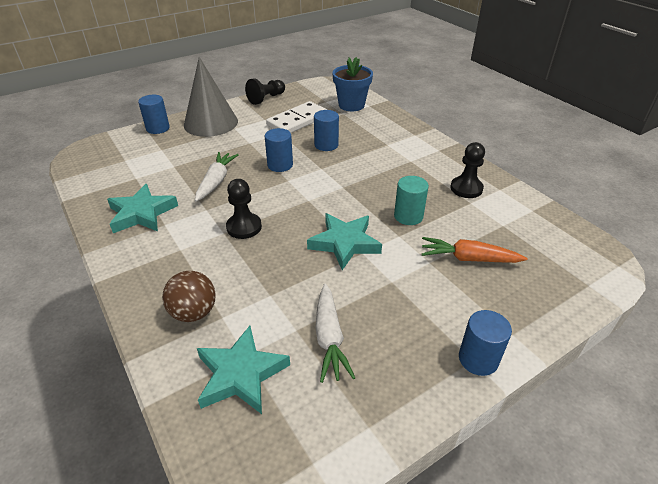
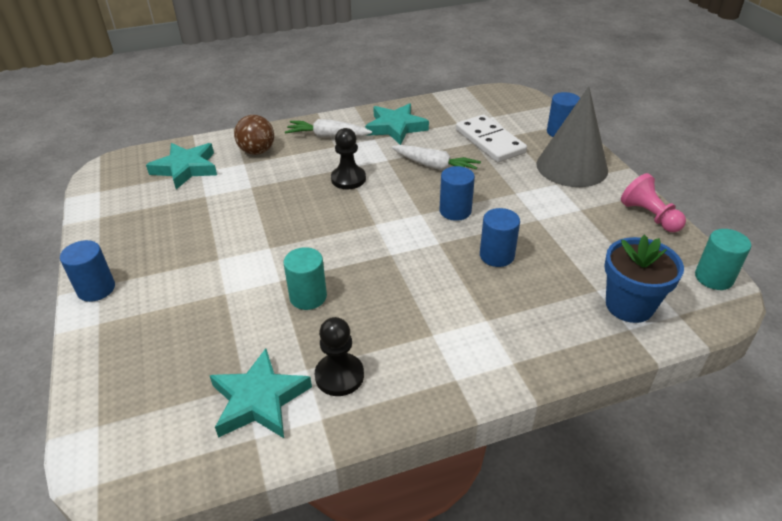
camera: 105 degrees right, 0 degrees up
(266, 98) = (649, 216): black pawn -> pink pawn
(298, 121) = (572, 238): white domino -> white domino (489, 141)
(318, 85) = (713, 278): none -> turquoise cylinder
(329, 338) = (184, 211): white carrot -> white carrot (327, 136)
(344, 243) = (289, 238): turquoise star -> turquoise star (259, 400)
(468, 258) = (210, 327): orange carrot -> none

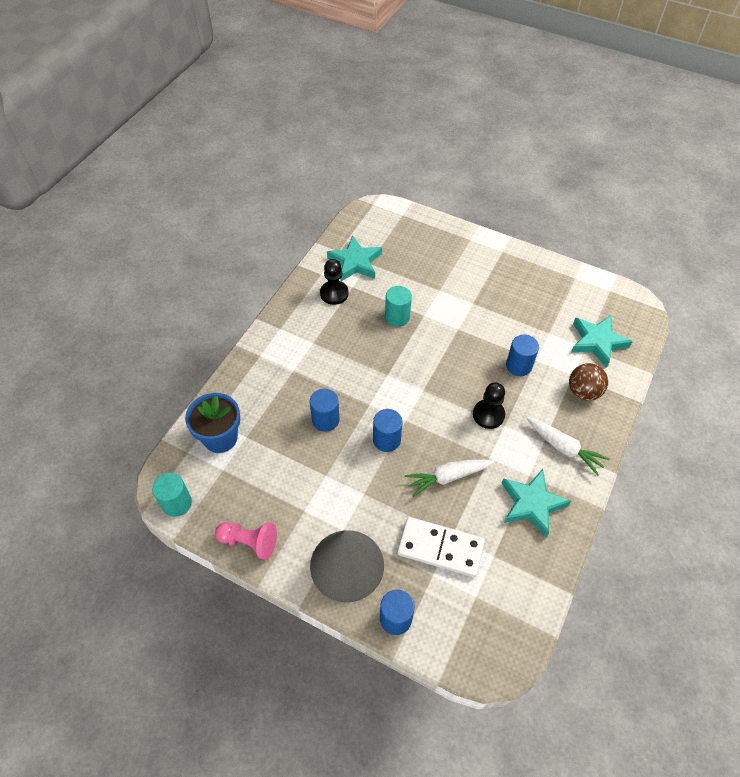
camera: 135 degrees right, 15 degrees up
(96, 289) = (500, 249): blue cylinder -> blue cylinder (518, 366)
(327, 136) = (564, 448): white carrot -> white carrot turned 75 degrees clockwise

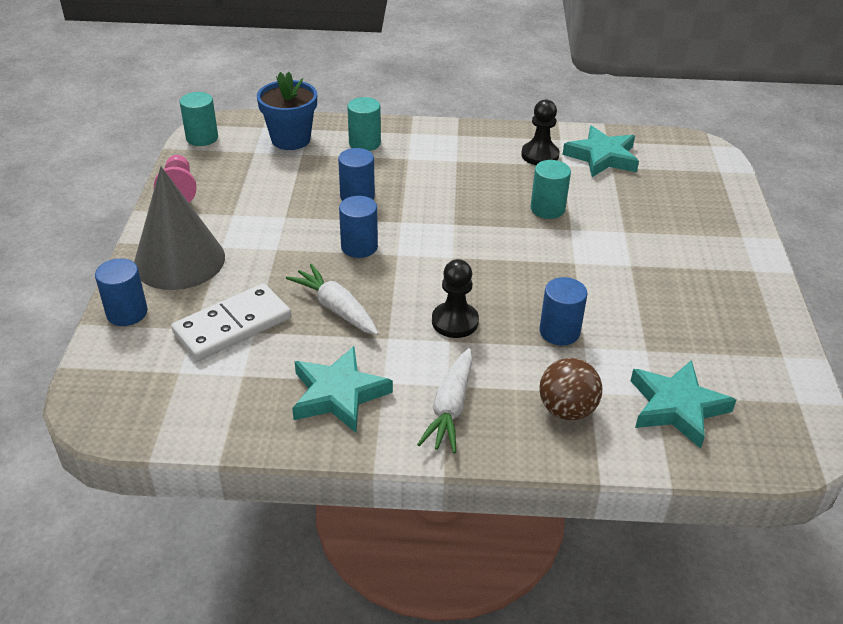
camera: 65 degrees right, 15 degrees down
(256, 390) = (364, 143): none -> turquoise cylinder
(440, 548) = (232, 326): white domino -> white domino turned 60 degrees clockwise

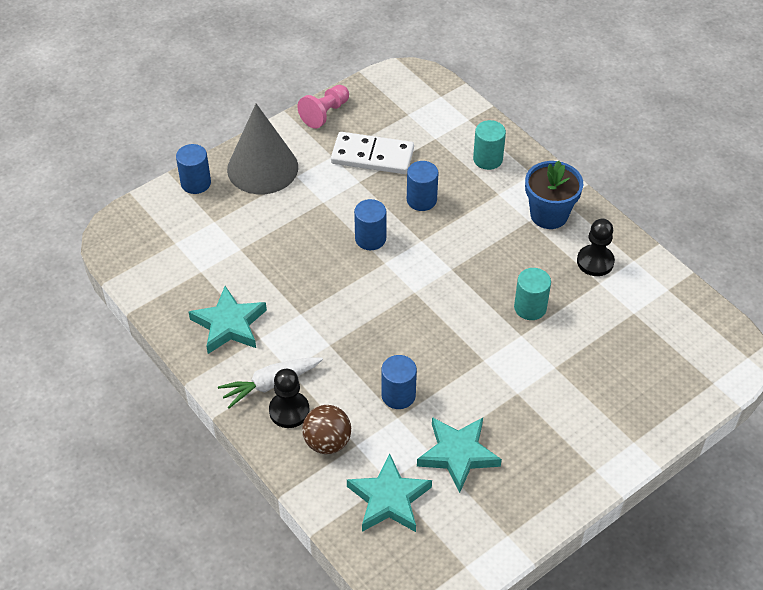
camera: 50 degrees right, 10 degrees up
(202, 138) = (391, 78): turquoise cylinder -> none
(232, 326) = (234, 236): white domino -> white domino (372, 156)
(291, 139) = (444, 120): blue flower pot -> blue flower pot (549, 215)
(336, 308) = (300, 270): white carrot -> none
(455, 321) = (350, 335): black pawn -> black pawn (289, 411)
(602, 157) = (640, 299): turquoise star -> turquoise star (458, 454)

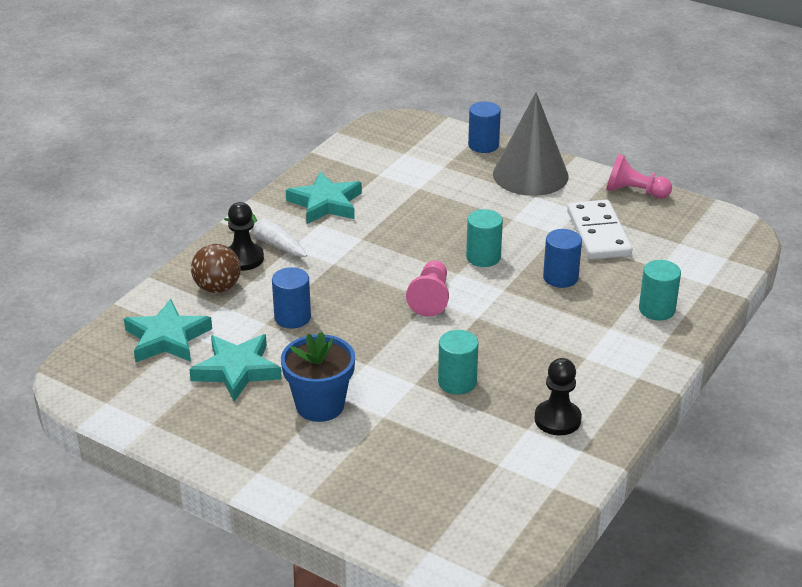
camera: 70 degrees right, 15 degrees down
(370, 239) = (483, 257): blue cylinder -> turquoise cylinder
(412, 291) = (430, 298): none -> pink pawn
(549, 215) = (605, 370): blue flower pot -> blue flower pot (320, 405)

